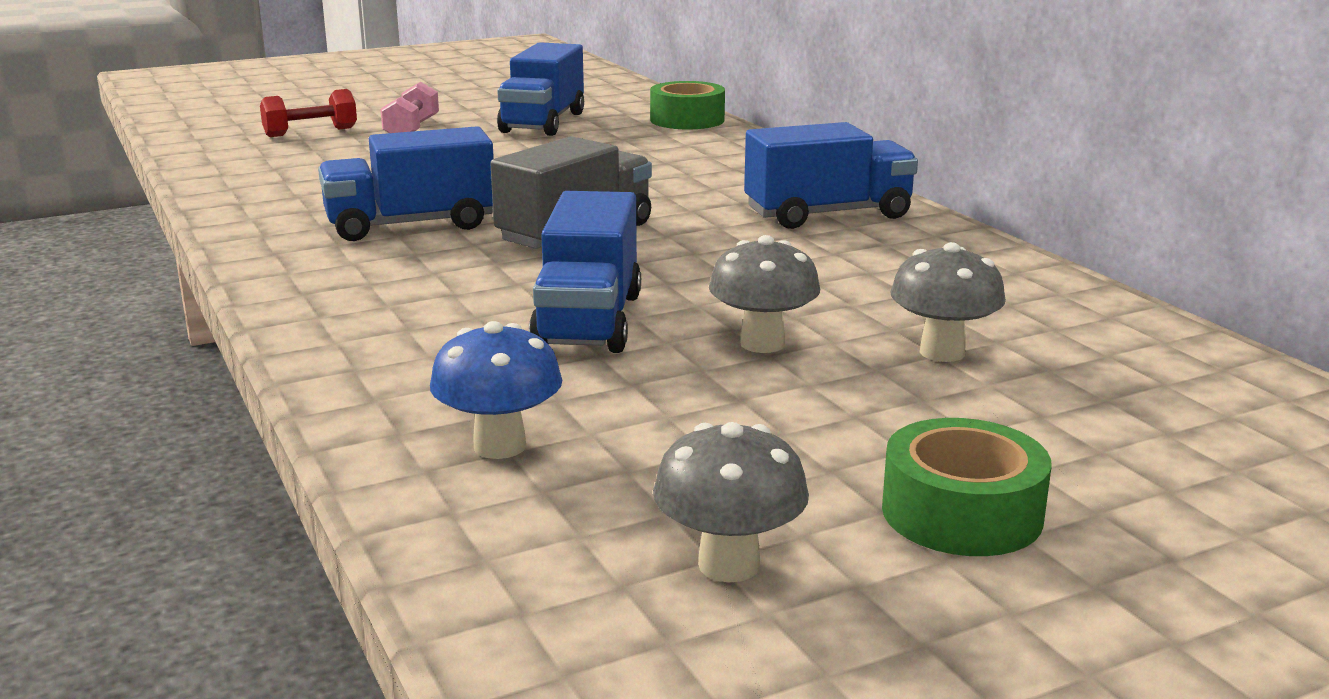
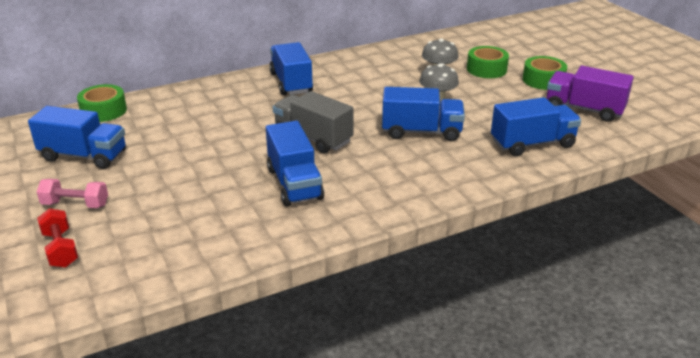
camera: 90 degrees left, 10 degrees up
(500, 446) = (532, 144): blue mushroom -> blue truck
(729, 565) = (584, 109): grey mushroom -> purple truck
(1011, 421) = (486, 69): none -> green tape

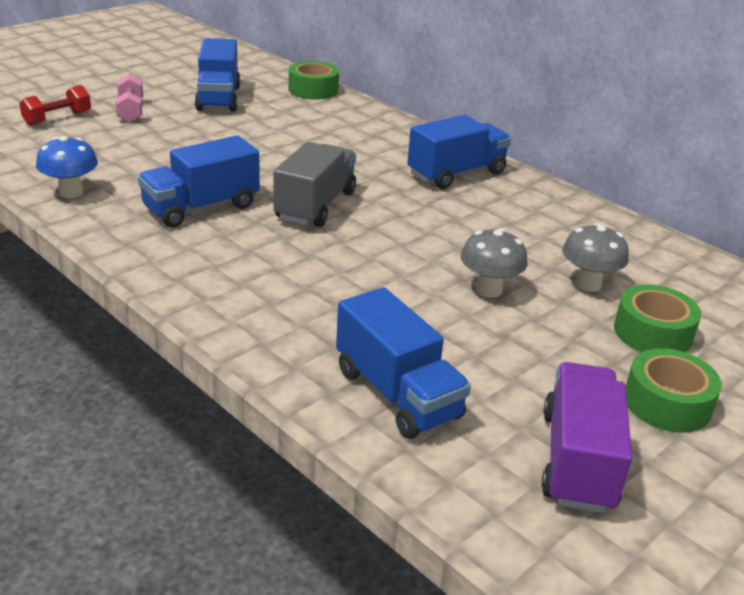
camera: 70 degrees right, 0 degrees up
(236, 245) = (71, 192): none -> blue mushroom
(421, 132) = (377, 283): blue truck -> none

